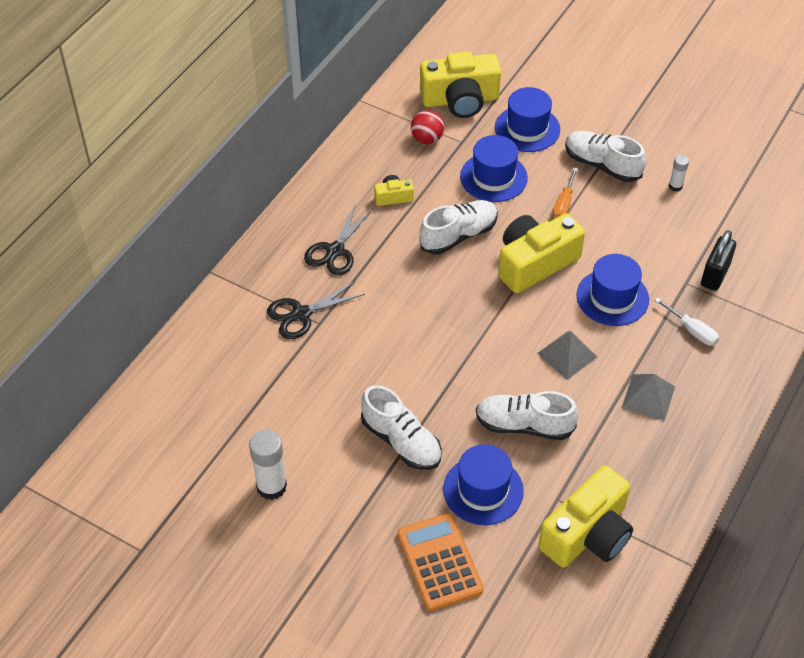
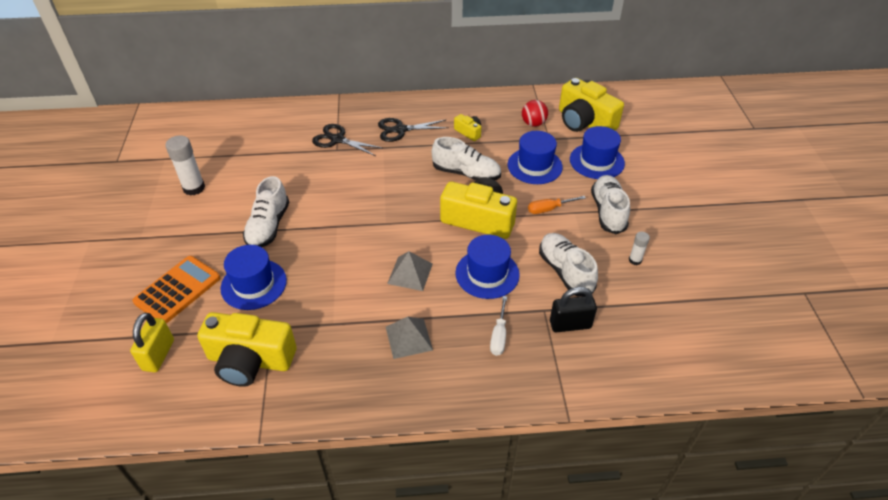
camera: 55 degrees right, 5 degrees down
(524, 425) = (326, 280): white shoe -> white shoe (565, 271)
(524, 611) = (158, 355): none -> yellow padlock

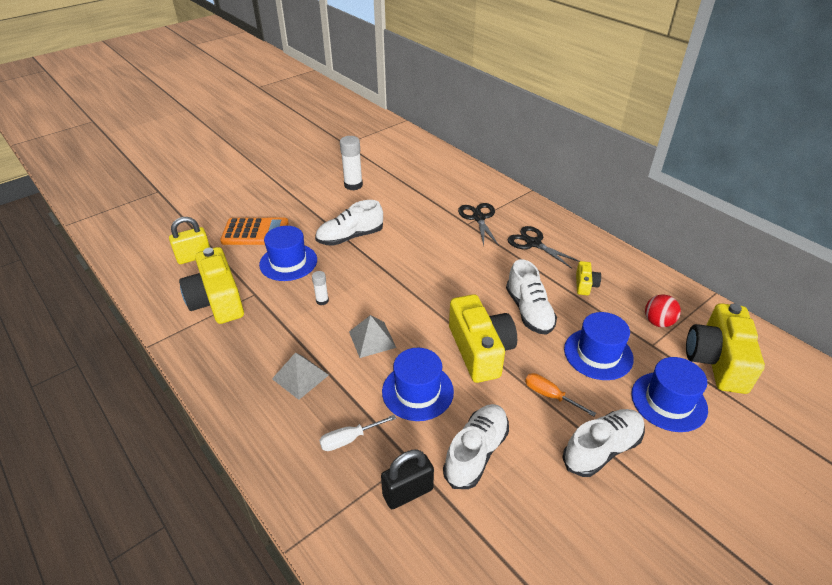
camera: 55 degrees right, 5 degrees down
(570, 324) = (408, 492): black padlock -> black padlock turned 75 degrees counterclockwise
(635, 260) = (554, 512): white glue stick -> white glue stick (322, 301)

